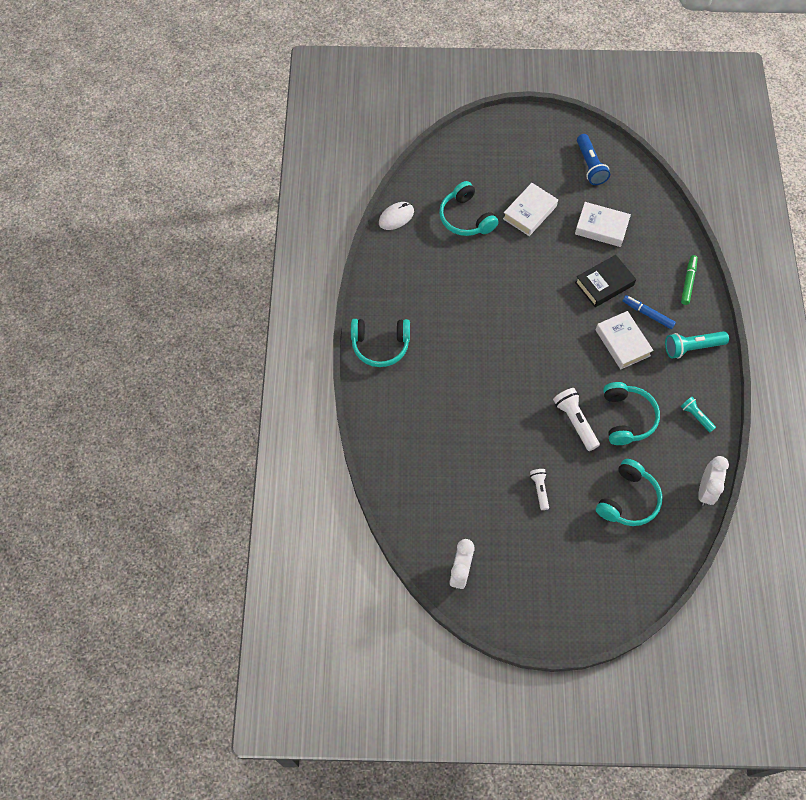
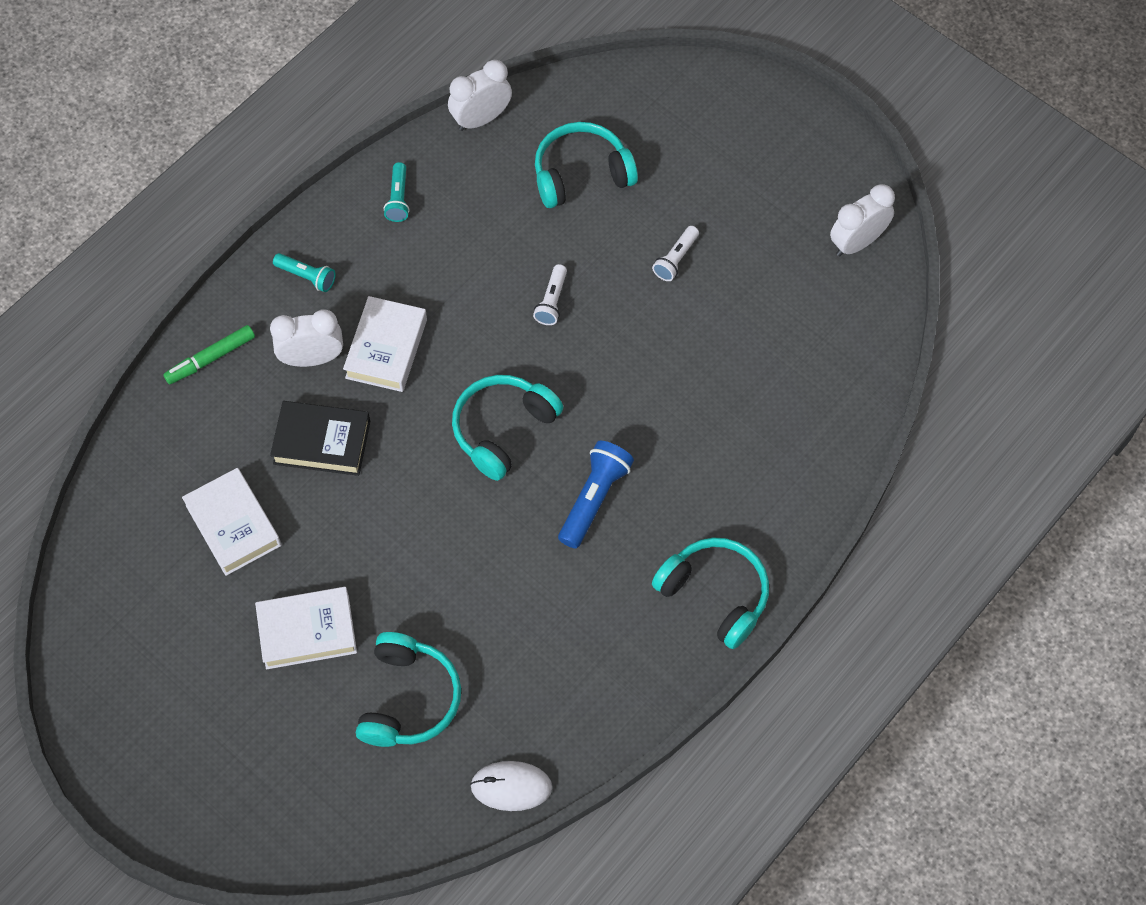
camera: 140 degrees left, 0 degrees up
(575, 422) = (552, 301): white flashlight -> white flashlight, size x0.62
(590, 166) = (138, 636): blue flashlight -> blue flashlight (594, 499)
(627, 418) = (483, 258): turquoise headphones -> turquoise headphones (503, 429)
(648, 314) = (312, 358): blue marker -> white clock
(692, 347) = (306, 276): turquoise flashlight -> turquoise flashlight, size x0.62

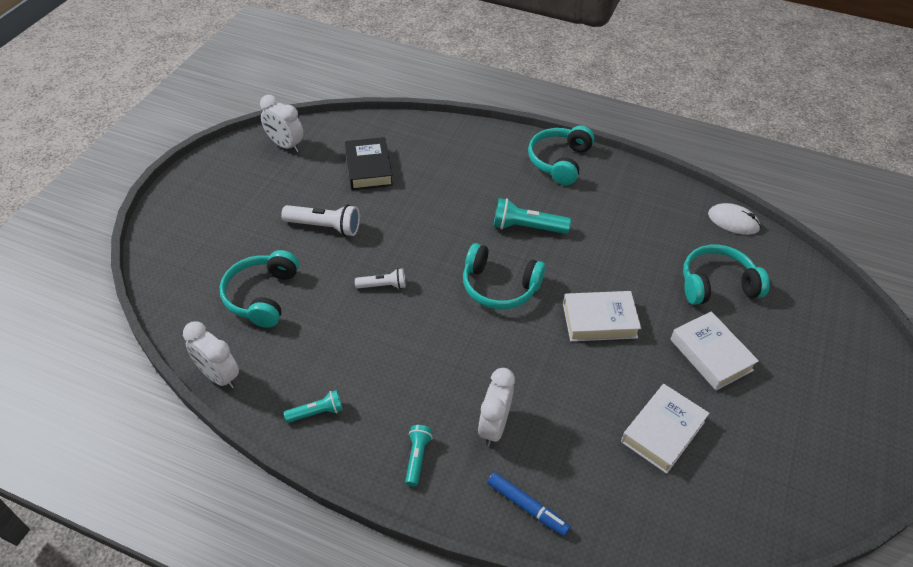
camera: 110 degrees left, 15 degrees down
(211, 358) = (526, 506): green marker -> blue marker
(312, 358) = (494, 426): white clock -> white clock turned 45 degrees clockwise
(322, 442) = (563, 394): black book -> black book (368, 168)
(386, 348) = (463, 377): white book -> white book (599, 320)
(511, 787) = (733, 221): white mouse -> white mouse turned 45 degrees counterclockwise
(581, 174) = (262, 296): turquoise headphones -> turquoise headphones turned 45 degrees clockwise
(594, 499) = (527, 227): blue flashlight -> turquoise flashlight
(676, 259) = (324, 227): white flashlight -> white flashlight, size x1.62

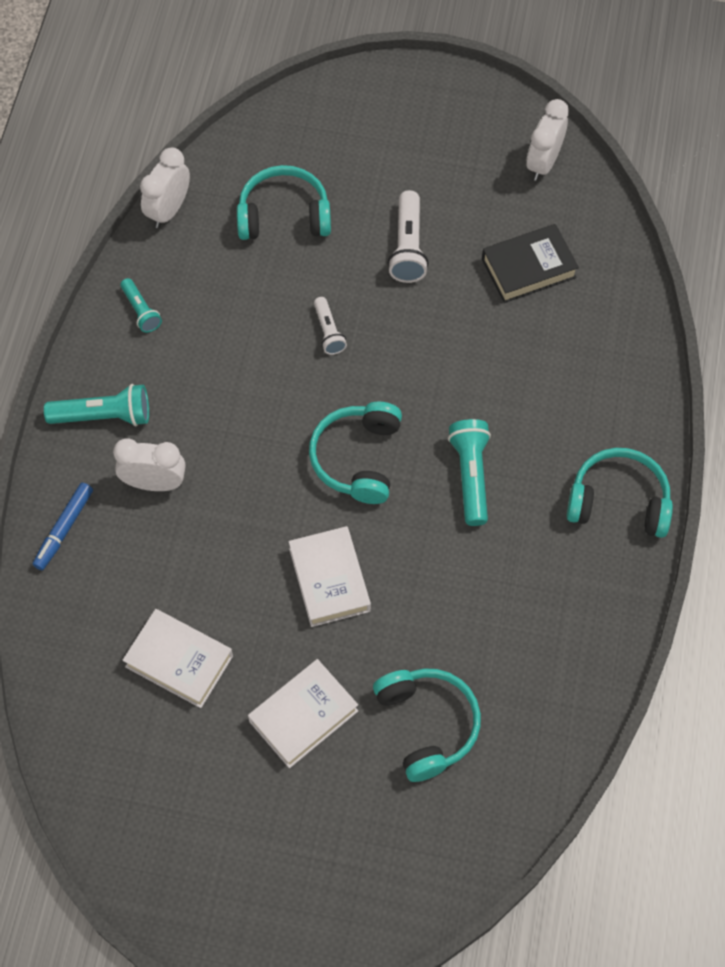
camera: 80 degrees right, 15 degrees up
(417, 458) = (104, 416): turquoise flashlight -> turquoise flashlight, size x1.62
(733, 221) = (560, 749): white mouse -> none

